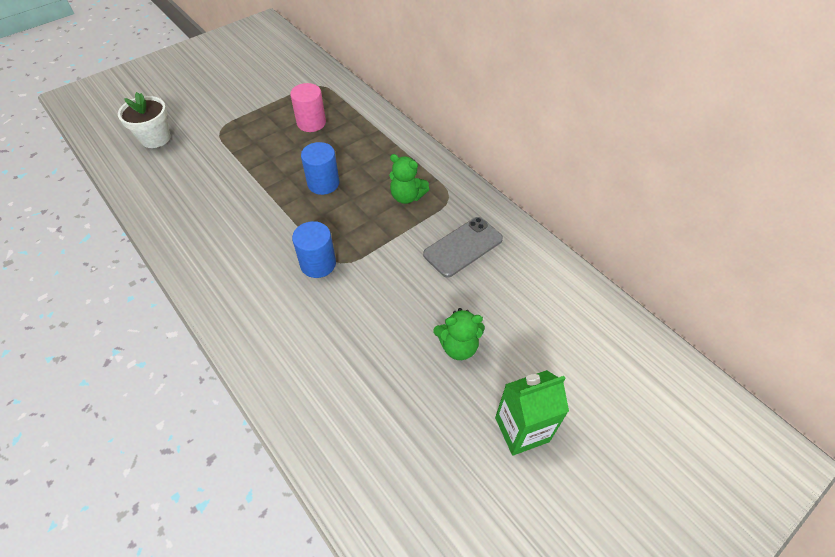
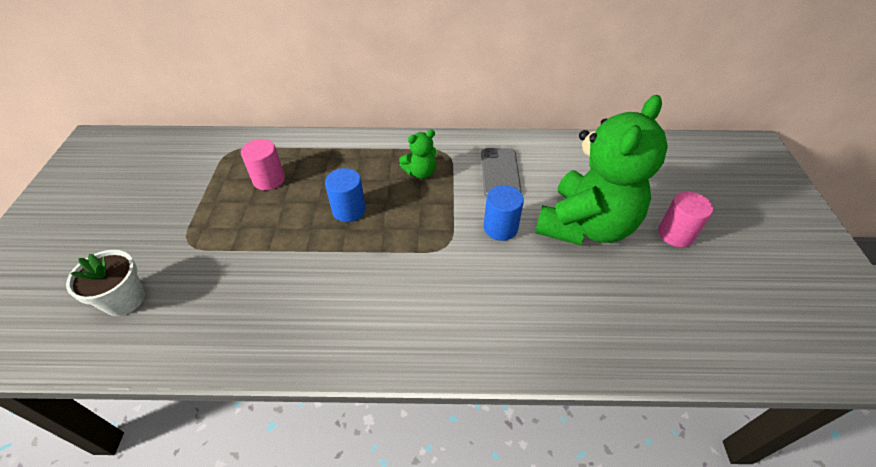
camera: 50 degrees left, 5 degrees down
(318, 264) = (433, 260): blue cylinder -> blue cylinder (500, 228)
(458, 346) = (585, 225): green teddy bear -> green teddy bear, size x2.40
(522, 429) = (675, 234): green carton -> pink cylinder

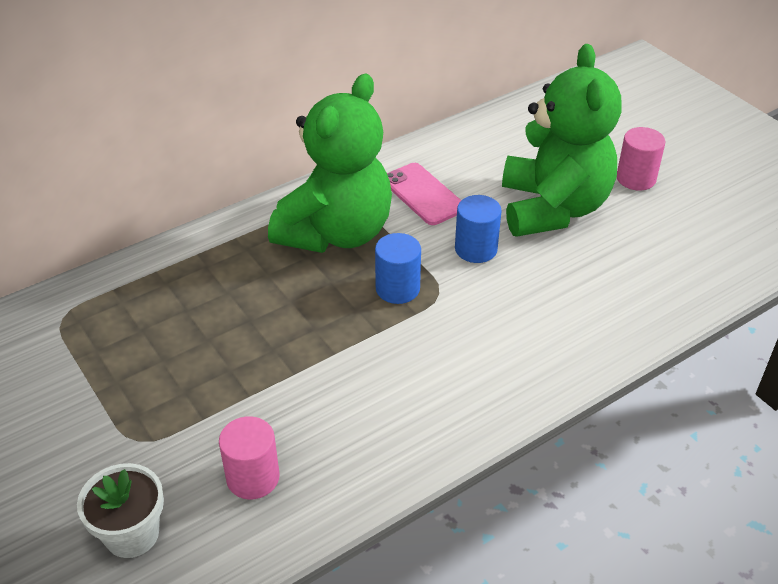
camera: 35 degrees left, 5 degrees down
(269, 179) = (158, 325): pink cylinder -> pink cylinder (253, 478)
(349, 210) = (297, 309): blue cylinder -> blue cylinder (397, 288)
(420, 172) = (336, 233): green teddy bear -> green teddy bear, size x2.40
(500, 173) = (423, 194): grey phone -> pink phone

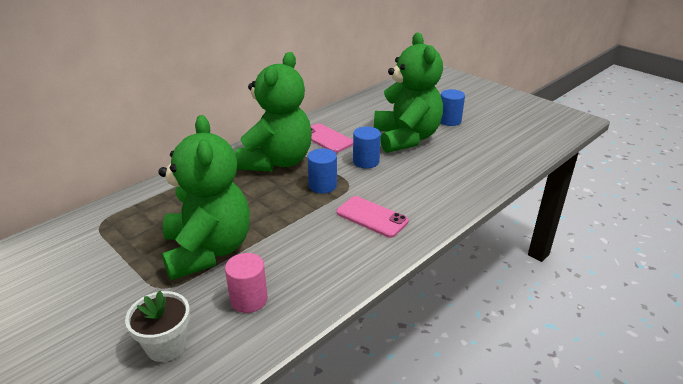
camera: 10 degrees left, 10 degrees down
(208, 386) = (208, 250): none -> green teddy bear
(460, 358) = (372, 217): none -> pink phone
(636, 178) = (449, 121): pink cylinder -> blue cylinder

